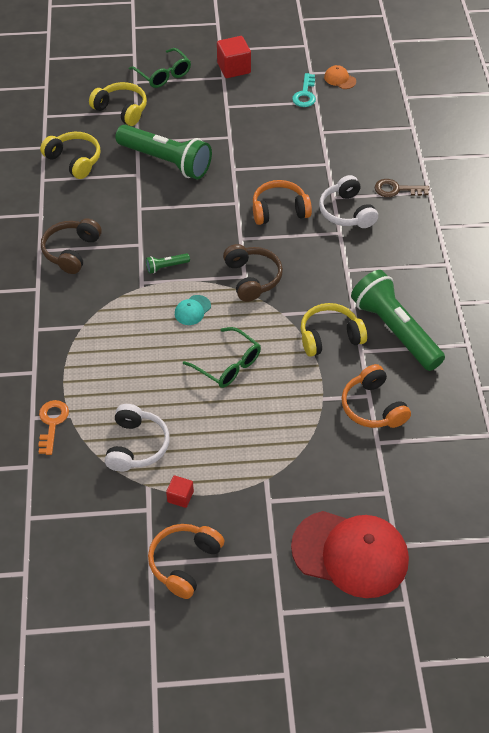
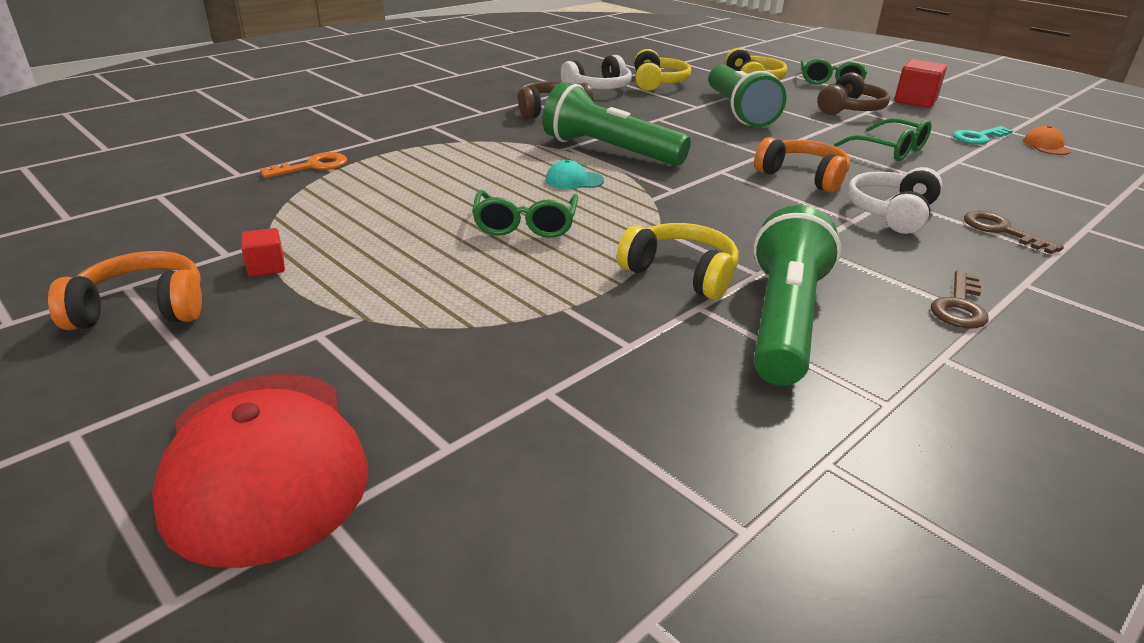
camera: 50 degrees right, 20 degrees down
(136, 446) = (327, 215): white headphones -> white headphones (599, 88)
(166, 267) = (609, 151): green flashlight -> green flashlight, size x2.47
(252, 278) = (678, 195): brown headphones -> brown headphones (850, 109)
(283, 145) = (889, 150): none -> green glasses
(373, 407) = (612, 358): orange headphones -> none
(434, 264) = (959, 306): none -> brown key

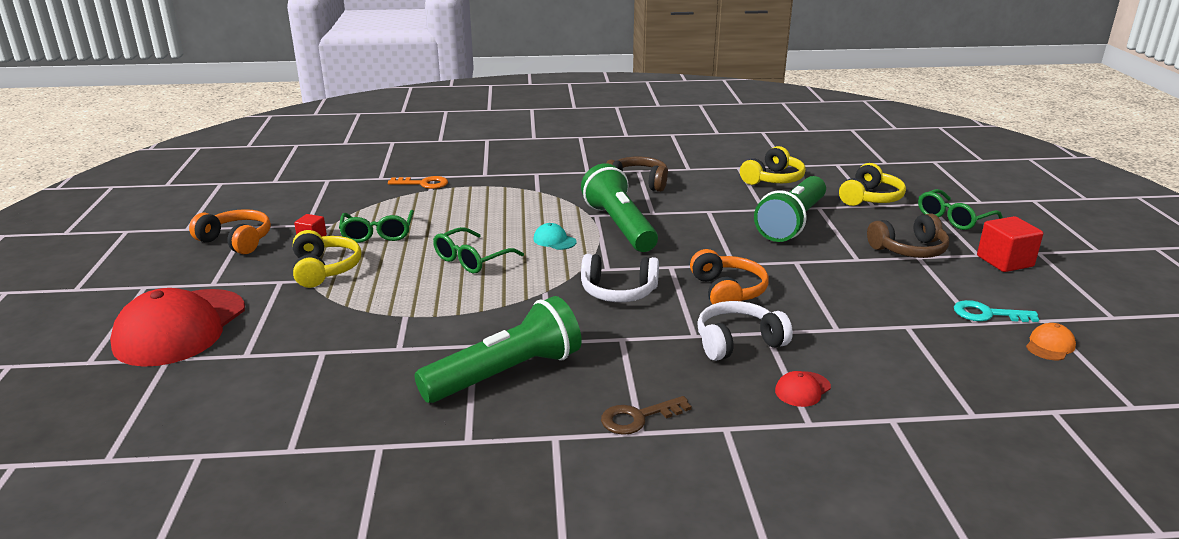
camera: 40 degrees right, 5 degrees down
(599, 88) = (712, 172): white headphones -> white headphones (618, 291)
(681, 274) = (502, 323): yellow headphones -> yellow headphones (325, 269)
(889, 150) = (859, 295): green glasses -> green glasses (378, 233)
(1001, 230) = (802, 389): brown key -> red cap

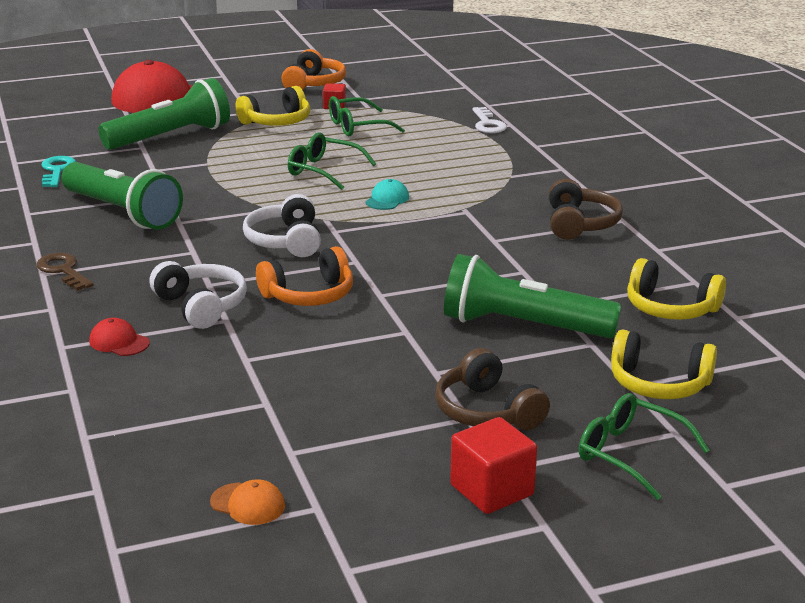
camera: 75 degrees right, 0 degrees up
(424, 184) = (488, 124): orange key -> white key
(619, 226) = (444, 226): green flashlight -> green flashlight (171, 137)
(987, 314) = (317, 462): turquoise key -> turquoise key (57, 170)

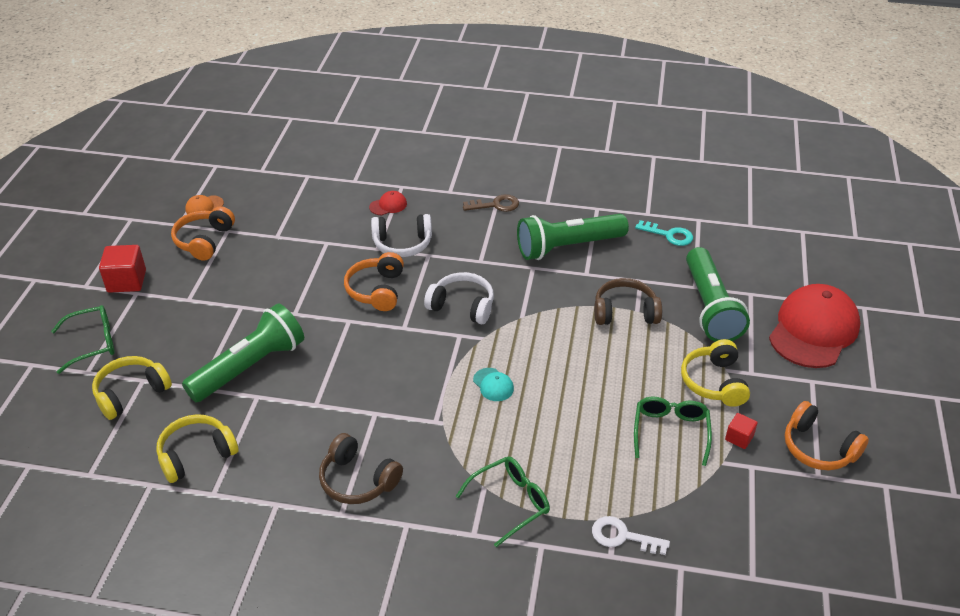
camera: 120 degrees right, 15 degrees up
(324, 171) = (577, 370): green glasses -> green glasses (510, 503)
(334, 462) = (204, 241): none -> orange headphones
(487, 411) = (185, 309): brown headphones -> brown headphones (625, 312)

